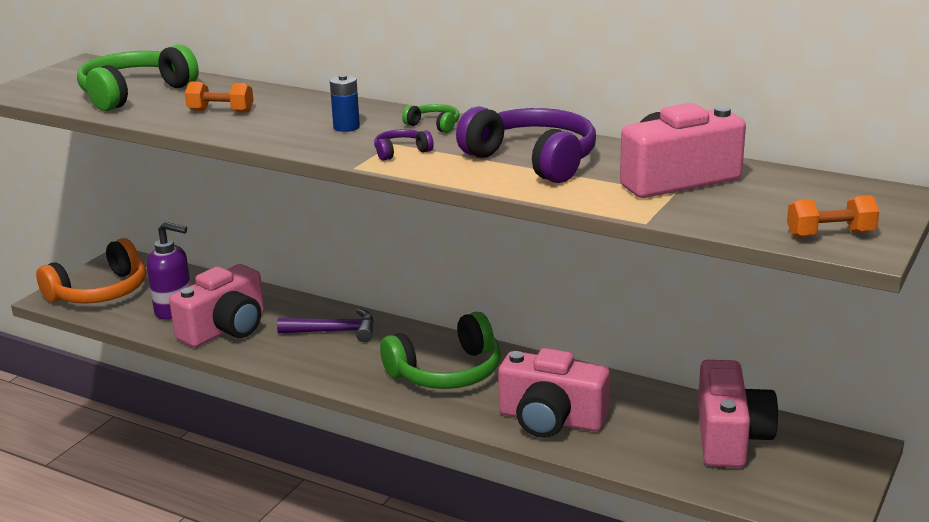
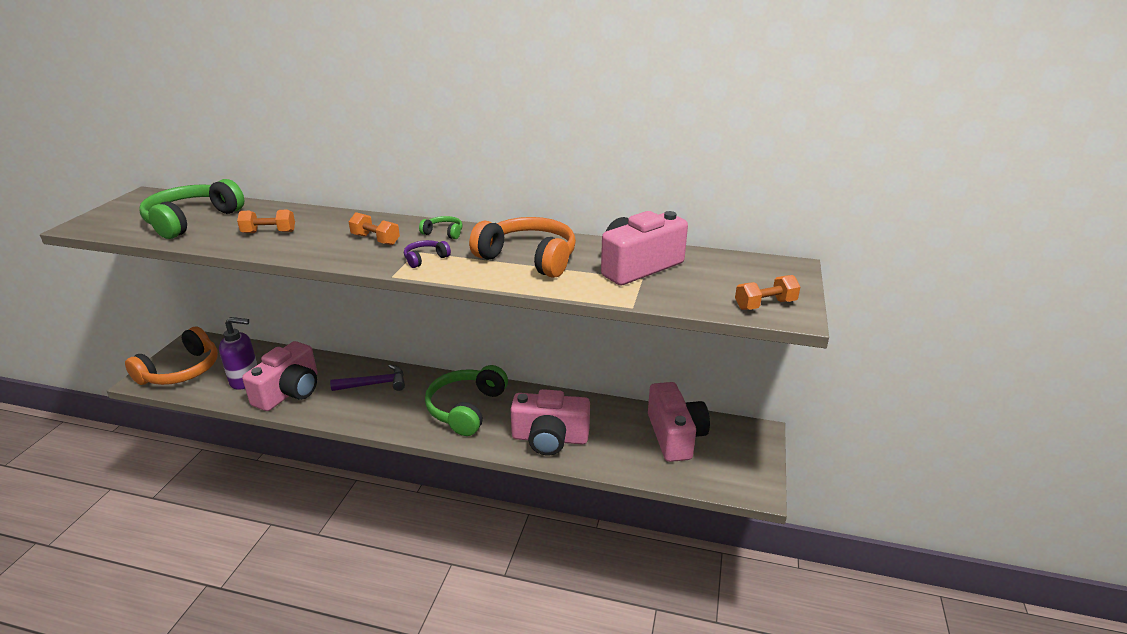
camera: 15 degrees left, 5 degrees up
(346, 127) = (375, 240): blue battery -> orange dumbbell
(447, 372) = (466, 408): green headphones -> green headphones turned 150 degrees clockwise
(533, 160) = (529, 258): purple headphones -> orange headphones

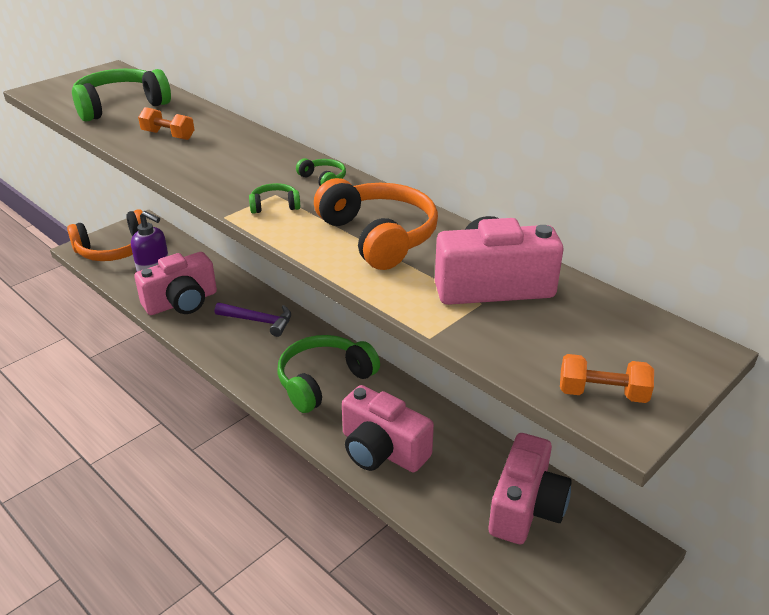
camera: 30 degrees right, 5 degrees up
(375, 240) = (251, 169): orange dumbbell -> none
(425, 259) = (274, 205): purple headphones -> green headphones

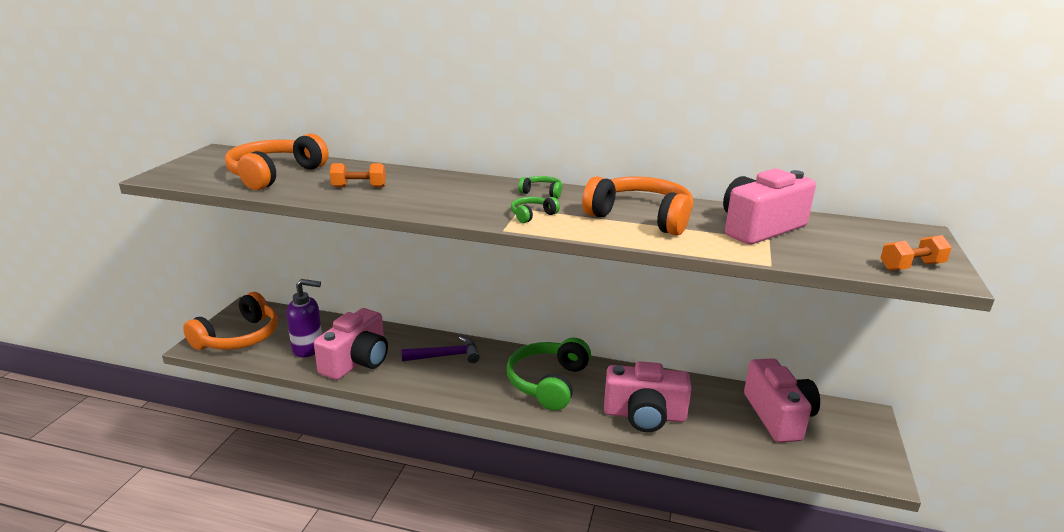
camera: 30 degrees left, 10 degrees down
(120, 106) = (274, 174): green headphones -> orange headphones

